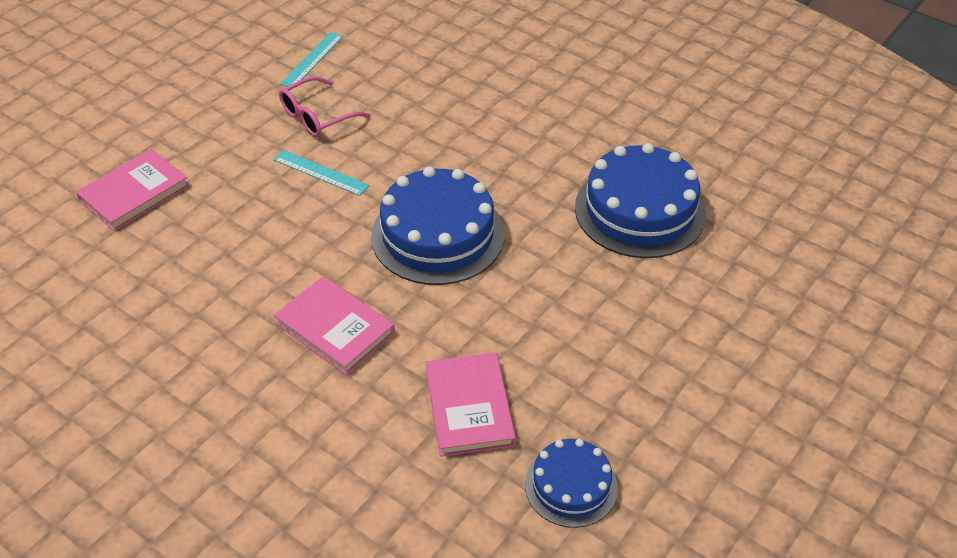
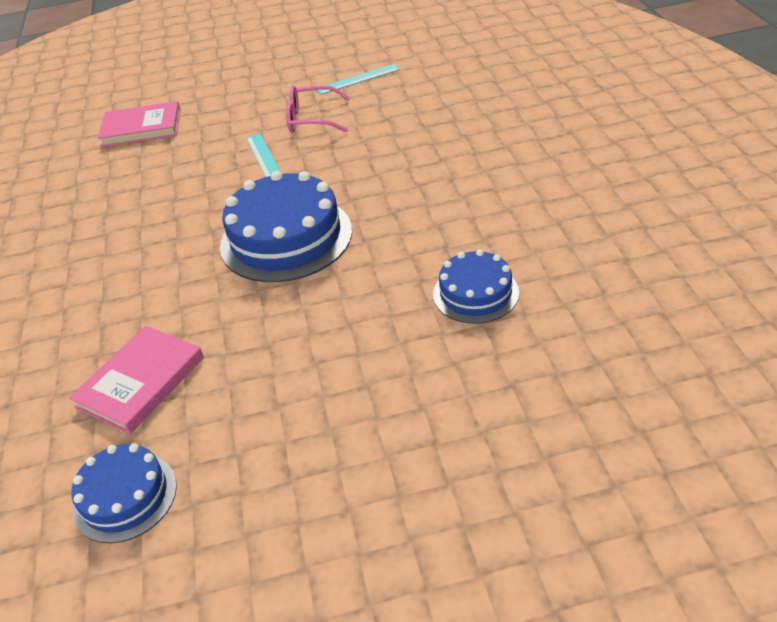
camera: 45 degrees right, 5 degrees down
(335, 328) = (135, 272): pink book -> none
(640, 210) = (475, 293): blue cake -> blue cake, size x0.57

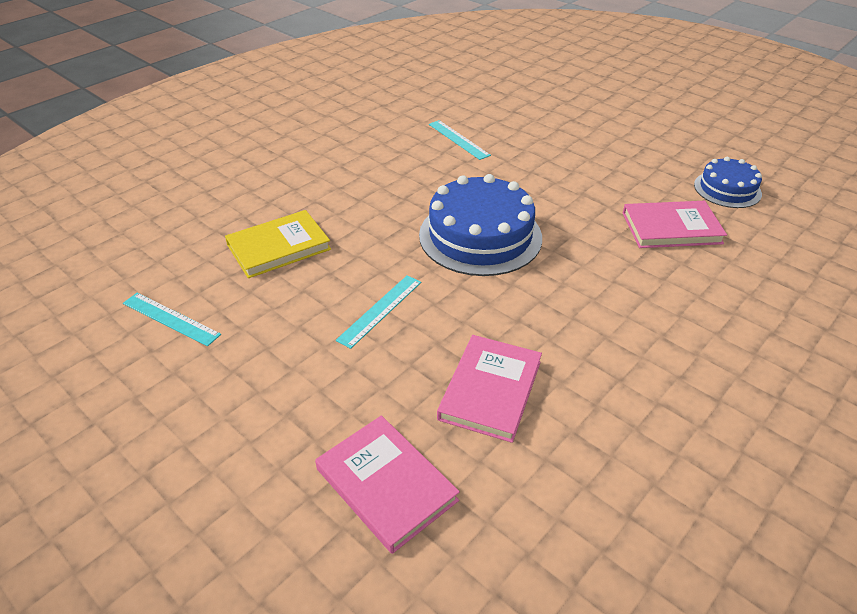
camera: 130 degrees left, 0 degrees up
(142, 182) = (490, 390): none -> pink book
(311, 119) = (283, 314): pink glasses -> none
(391, 130) = (278, 247): none -> yellow book
(475, 293) = (458, 139): blue cake -> turquoise ruler

